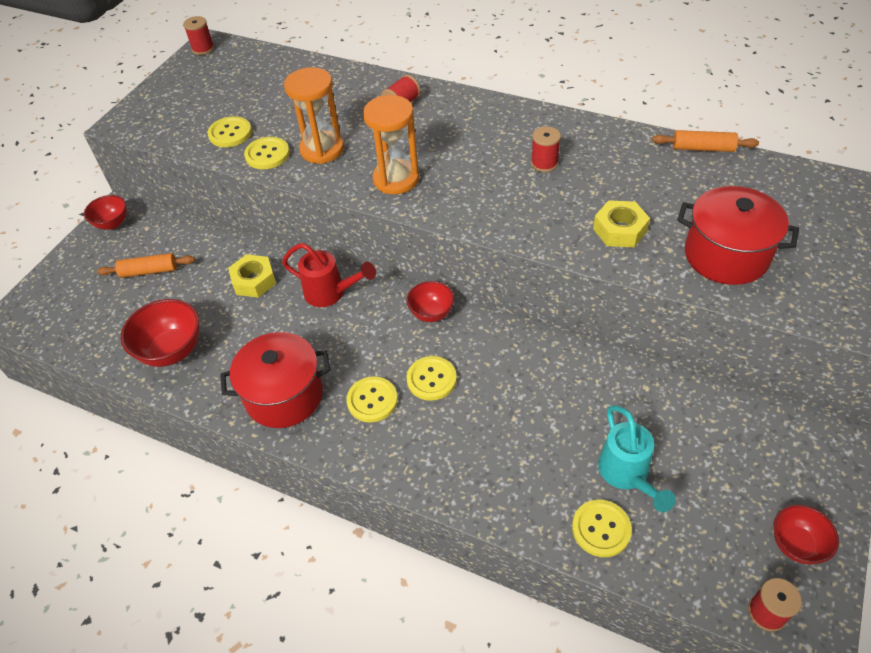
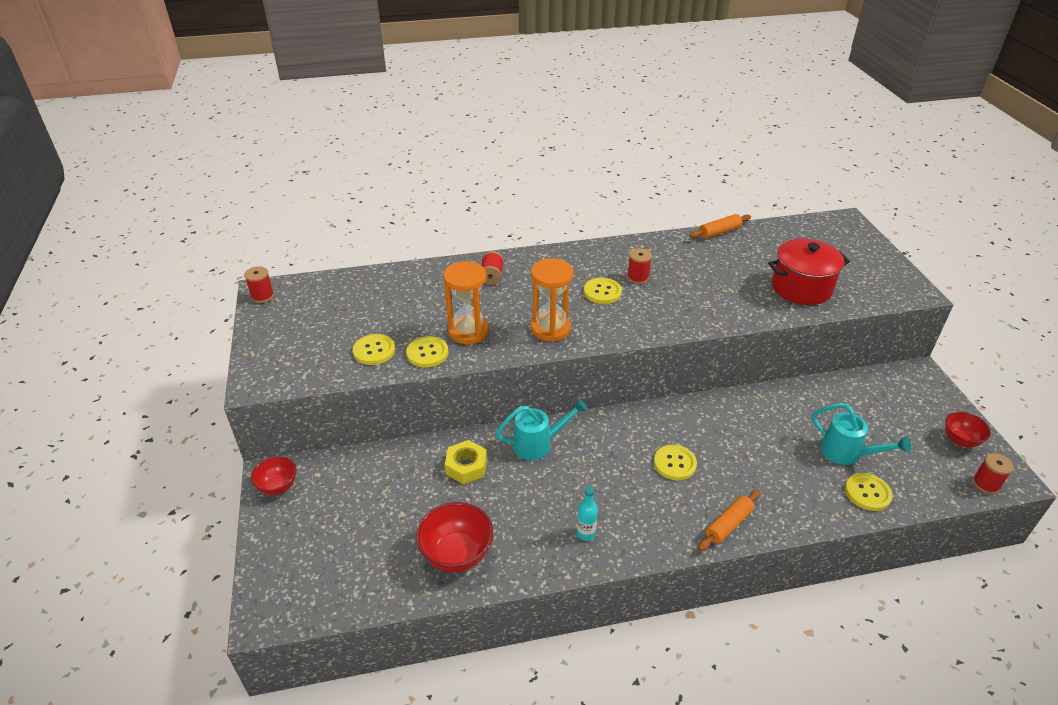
camera: 40 degrees left, 10 degrees down
(149, 271) = (362, 506): orange rolling pin -> orange rolling pin (728, 524)
(284, 395) = (586, 533): red pot -> turquoise bottle
(331, 293) = (539, 444): red watering can -> turquoise watering can
(372, 400) = (651, 500): yellow button -> yellow button (602, 292)
(431, 313) = (626, 421): red bowl -> none
(619, 230) = (729, 299): yellow nut -> none

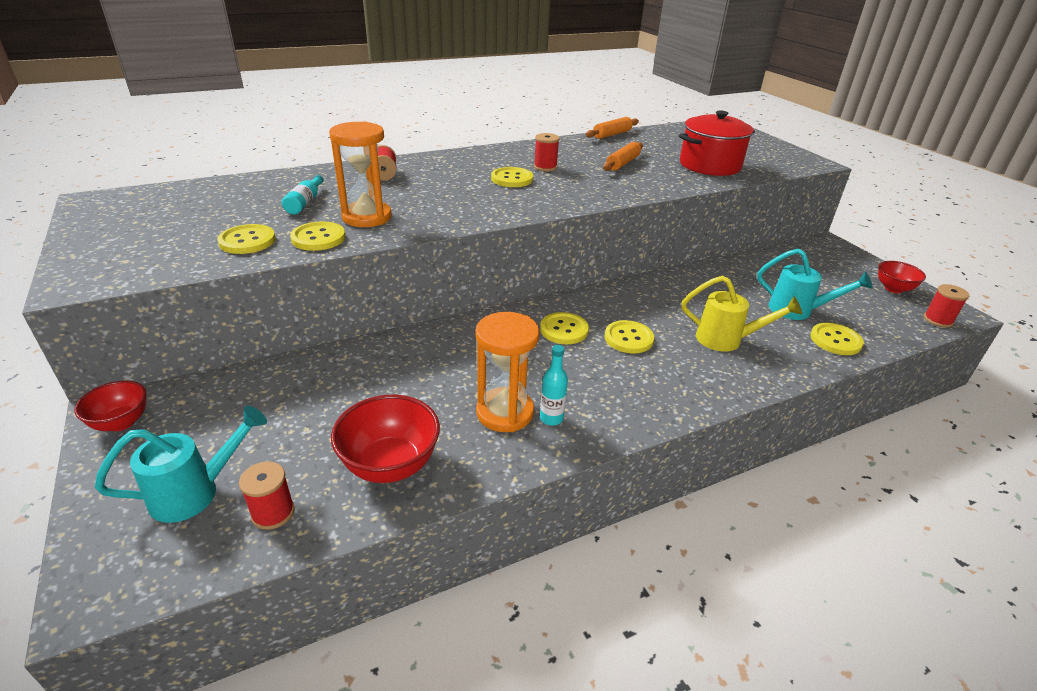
camera: 15 degrees left, 5 degrees down
(262, 296) = (91, 205): red spool -> red spool (273, 513)
(422, 308) = (305, 203): none -> turquoise bottle
(466, 466) = (384, 369): yellow nut -> none
(539, 444) = (469, 338): turquoise watering can -> turquoise watering can (196, 492)
(550, 328) = (464, 208): orange hourglass -> orange hourglass (505, 412)
(621, 446) = (564, 330): none -> yellow button
(728, 524) = (710, 387): orange rolling pin -> orange rolling pin (622, 163)
(763, 478) = (727, 340): none -> yellow watering can

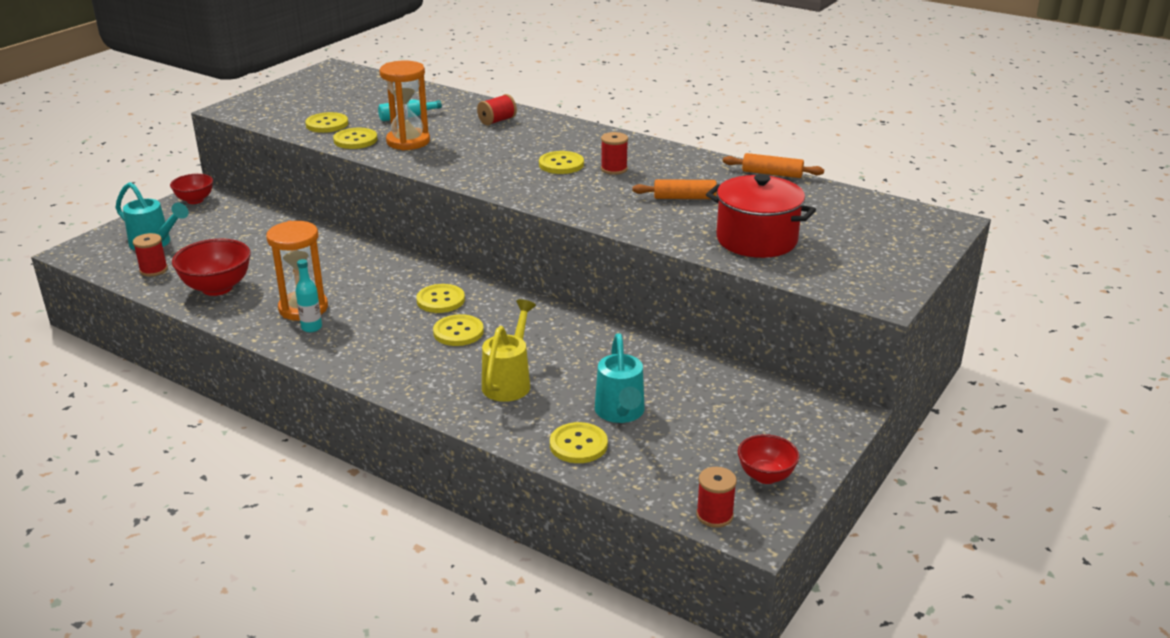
camera: 60 degrees right, 5 degrees down
(727, 340) = (509, 381): yellow watering can -> yellow watering can turned 150 degrees counterclockwise

